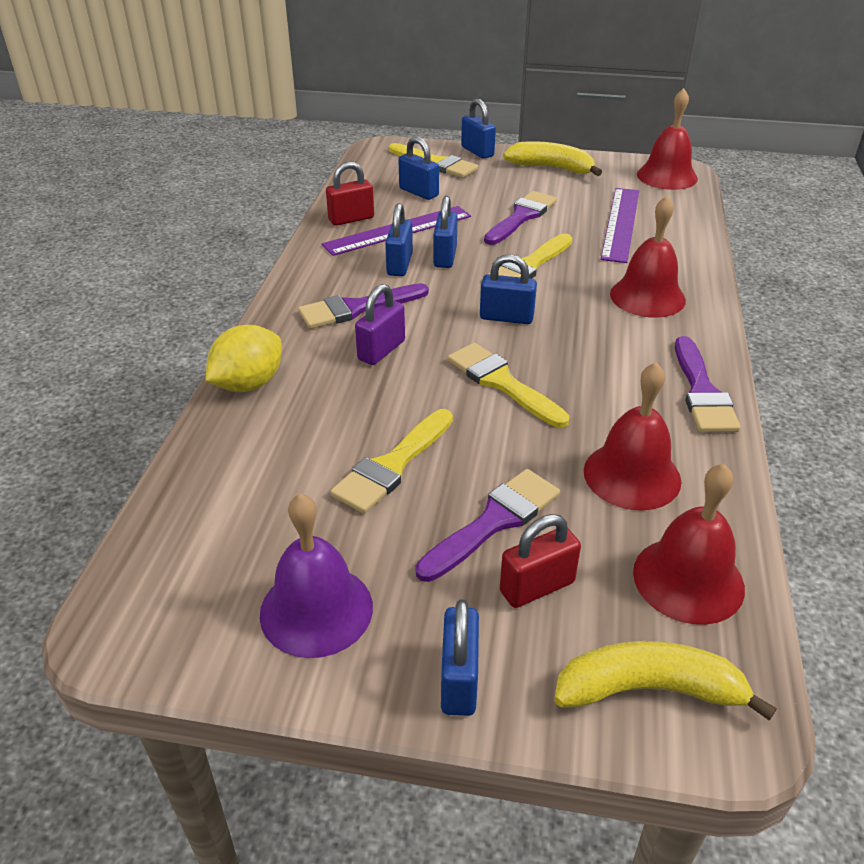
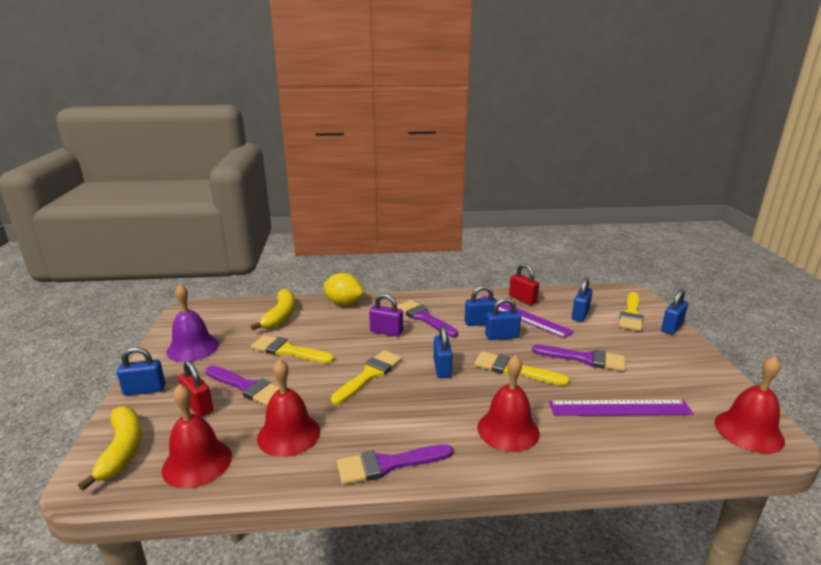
camera: 75 degrees right, 15 degrees down
(551, 168) = (685, 364): yellow banana -> yellow banana (280, 316)

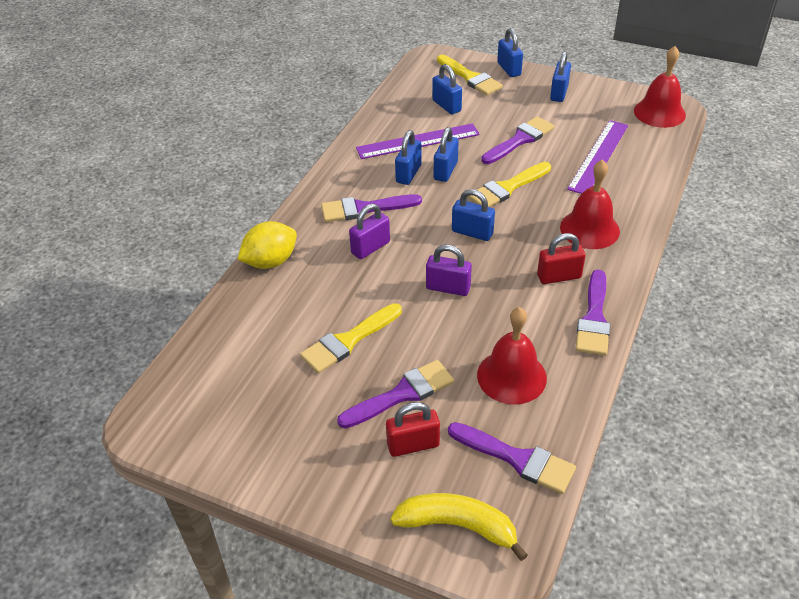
camera: 60 degrees left, 20 degrees up
(144, 390) = (341, 496): blue padlock -> blue padlock (559, 93)
(192, 348) = (268, 433): purple bell -> none
(197, 462) = (517, 459): red bell -> purple brush
(280, 316) = (253, 328): yellow banana -> none
(369, 375) = (448, 288): yellow brush -> purple padlock
(522, 299) = (385, 126): red padlock -> red padlock (559, 276)

